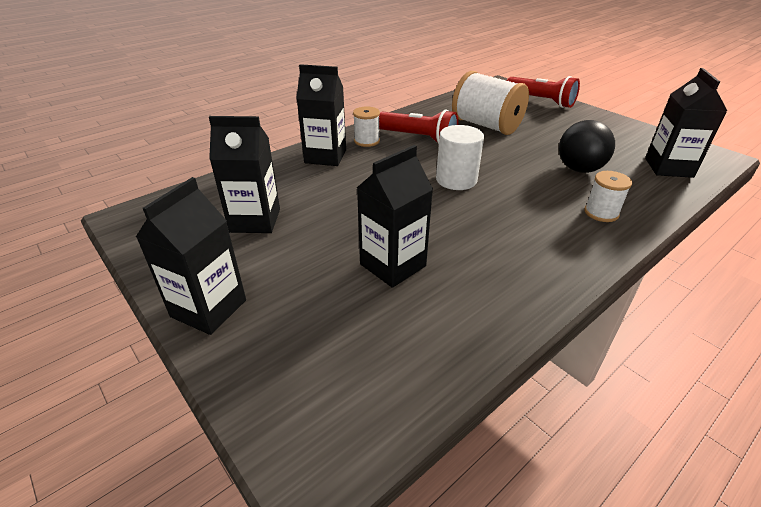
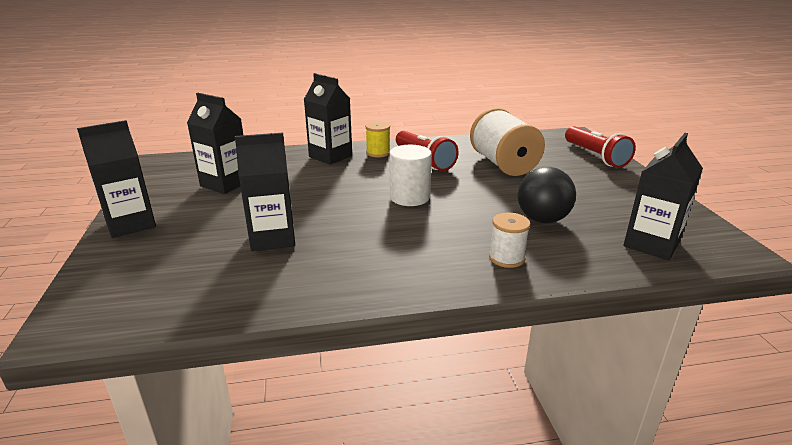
camera: 30 degrees right, 10 degrees down
(367, 141) = (378, 153): white spool -> yellow spool

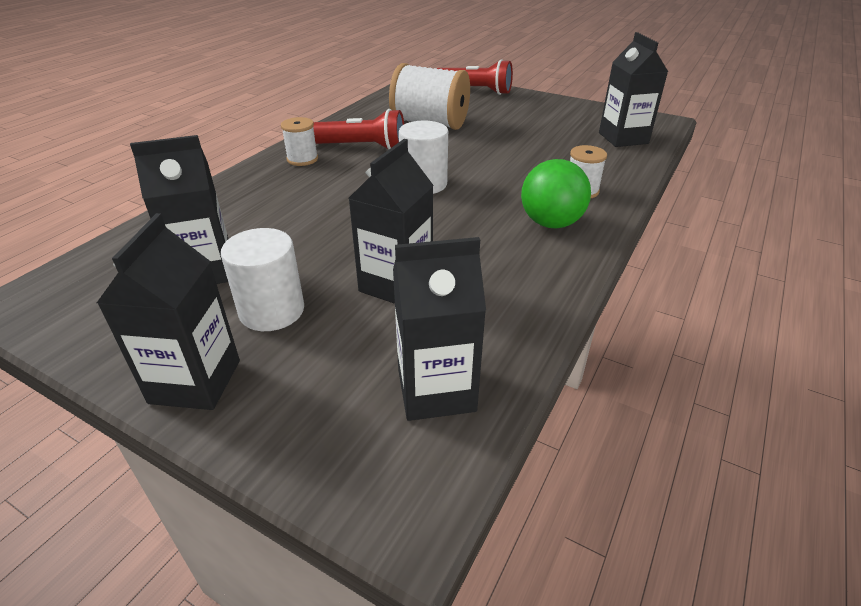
camera: 50 degrees left, 10 degrees up
(207, 215) = (272, 311): none -> white cylinder
(330, 156) = (260, 184): black carton -> black carton (436, 390)
(378, 153) = (302, 159): yellow spool -> white spool
(430, 263) = (551, 223): none -> green ball
(542, 219) = (543, 153): black ball -> none

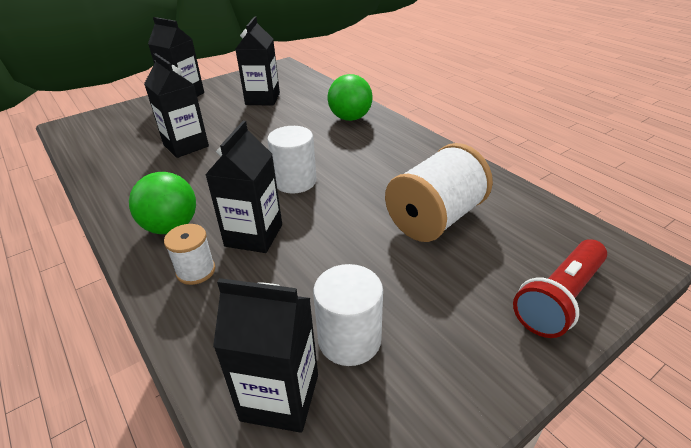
camera: 115 degrees right, 0 degrees up
(261, 186) = (350, 118): none -> green ball
(272, 311) = (208, 112): white cylinder -> white cylinder (349, 340)
(302, 159) = (385, 136): white spool -> none
(361, 147) = (393, 165): red flashlight -> none
(436, 390) = (103, 141): black carton -> black carton (254, 235)

